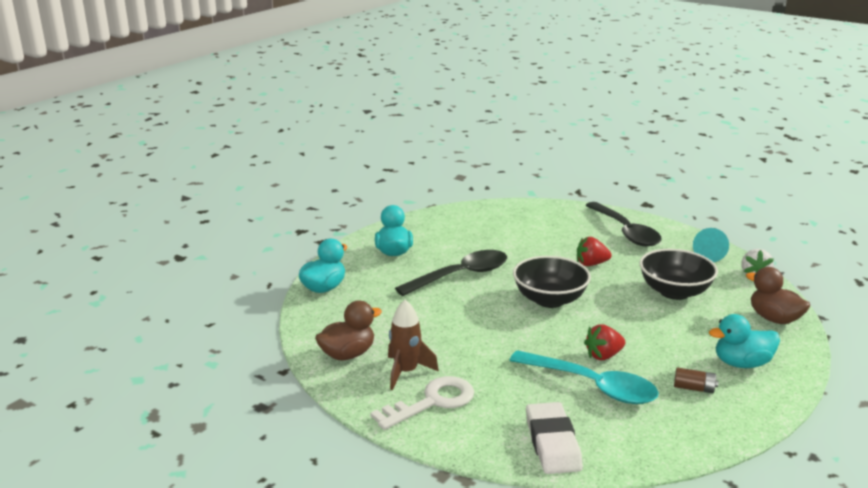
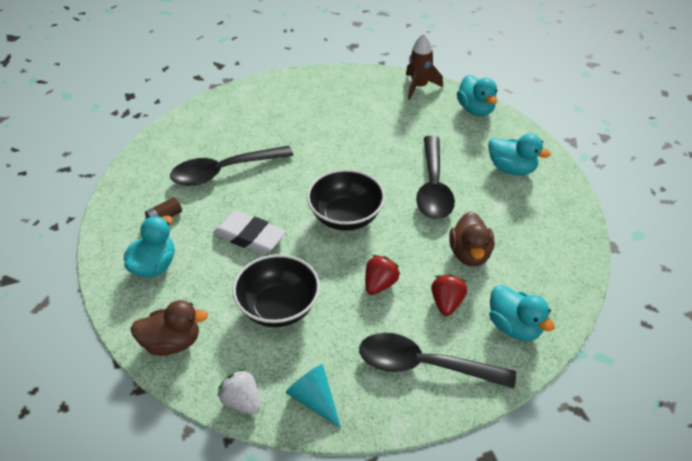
camera: 125 degrees right, 20 degrees up
(348, 354) = (372, 88): brown duck -> brown duck (470, 254)
(406, 372) = (327, 102): brown rocket -> brown rocket (419, 86)
(432, 402) = (286, 100): white key -> none
(551, 215) = (514, 327): none -> turquoise duck
(552, 443) = (199, 125): white eraser -> white eraser (249, 236)
(592, 386) = (223, 171): turquoise spoon -> black spoon
(603, 356) = (246, 198): red strawberry -> red strawberry (447, 303)

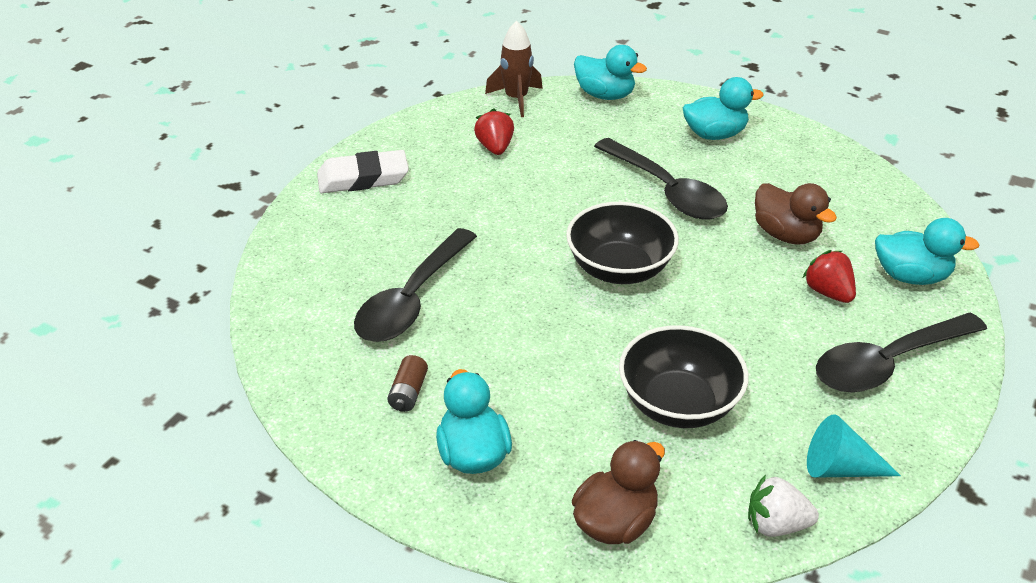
camera: 40 degrees left, 5 degrees down
(249, 236) = (543, 351): white eraser -> white eraser (363, 178)
(379, 284) = (745, 314): red strawberry -> red strawberry (495, 148)

